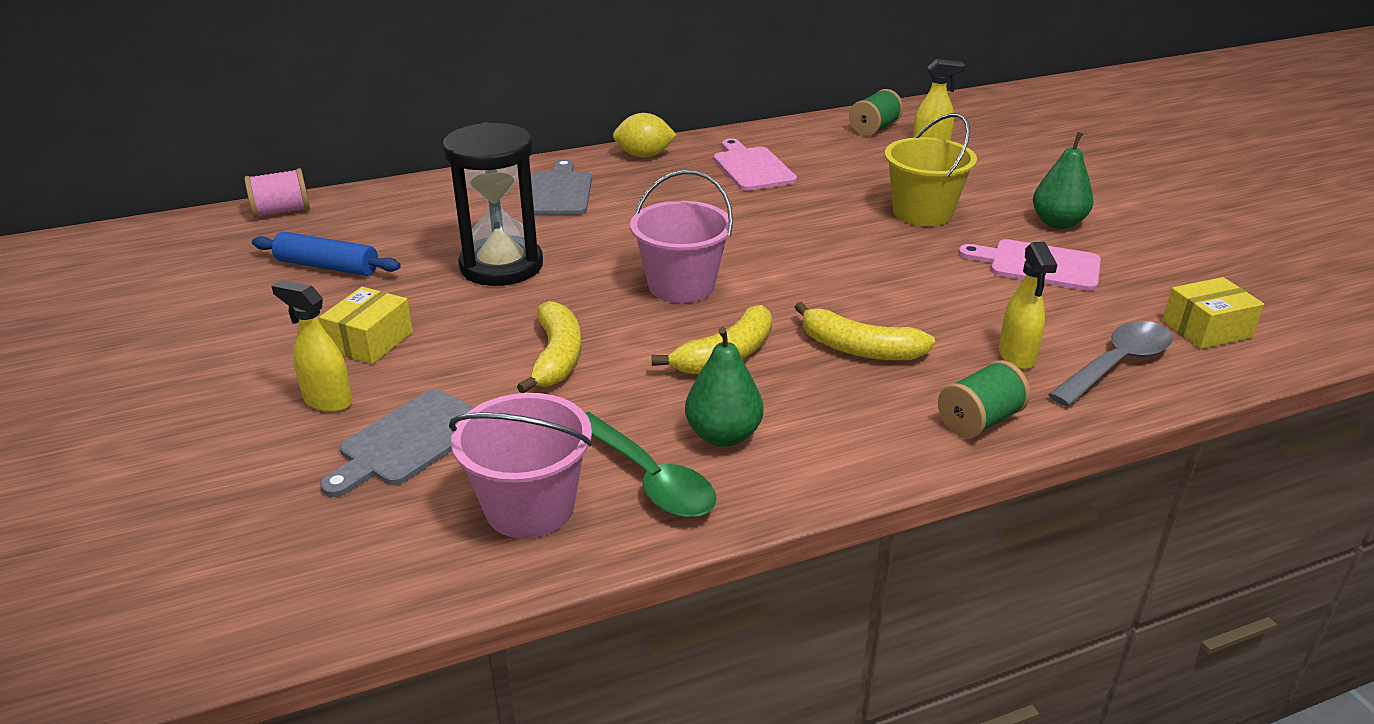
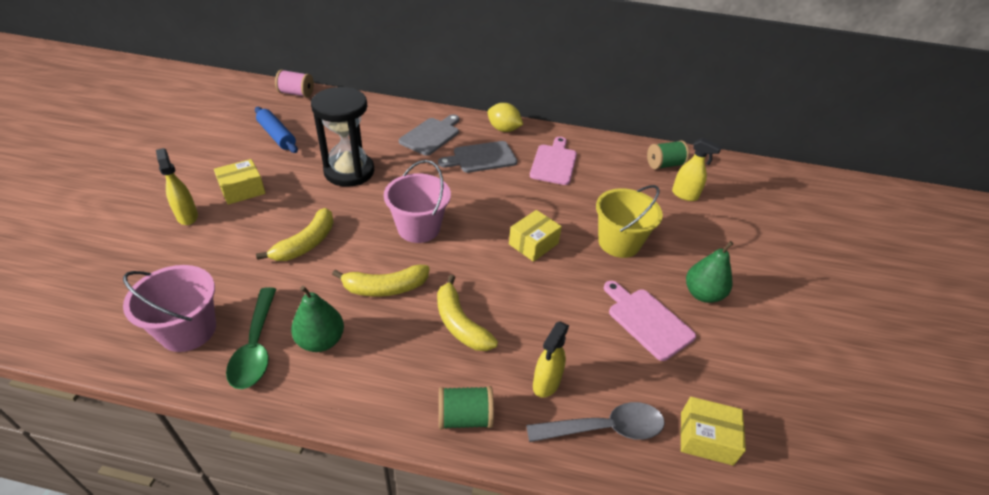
camera: 30 degrees right, 10 degrees up
(409, 441) = (190, 259): grey cutting board -> grey cutting board (481, 158)
(835, 248) = (533, 244): none -> yellow box

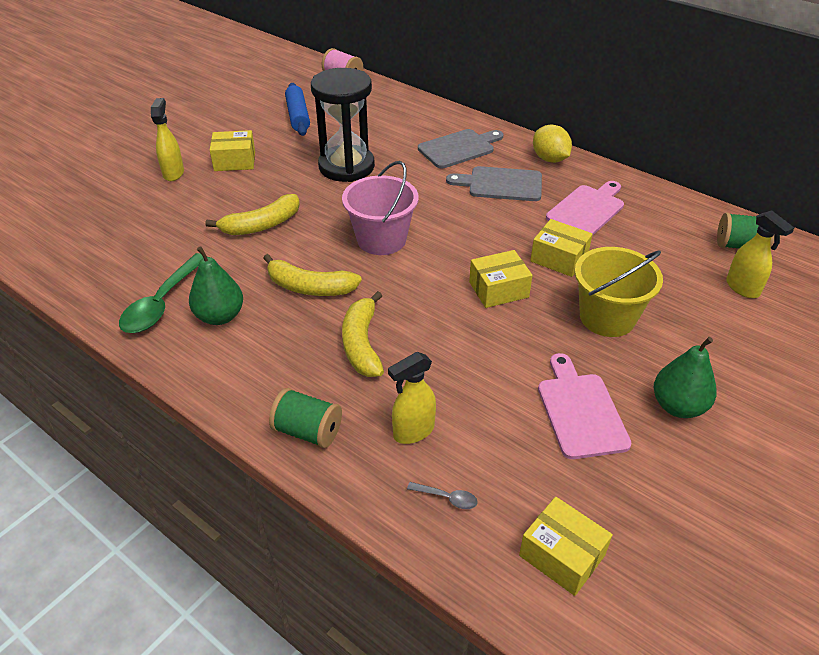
camera: 30 degrees right, 0 degrees up
(188, 330) = (117, 271): pink bucket -> none
(559, 206) = (559, 258): none -> yellow box
(605, 428) = (447, 498): grey spoon -> grey spoon, size x0.43

